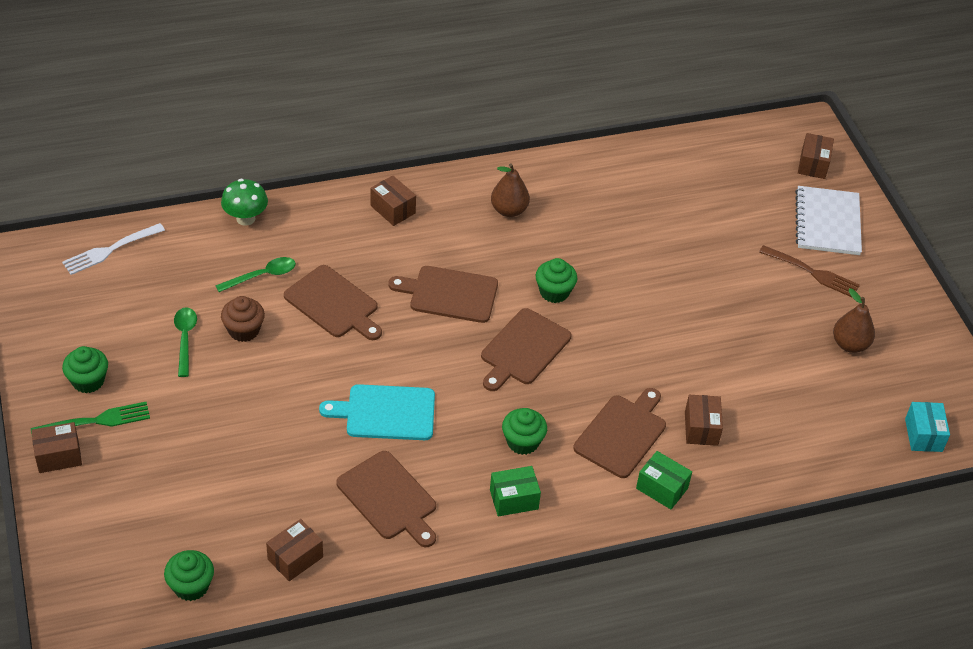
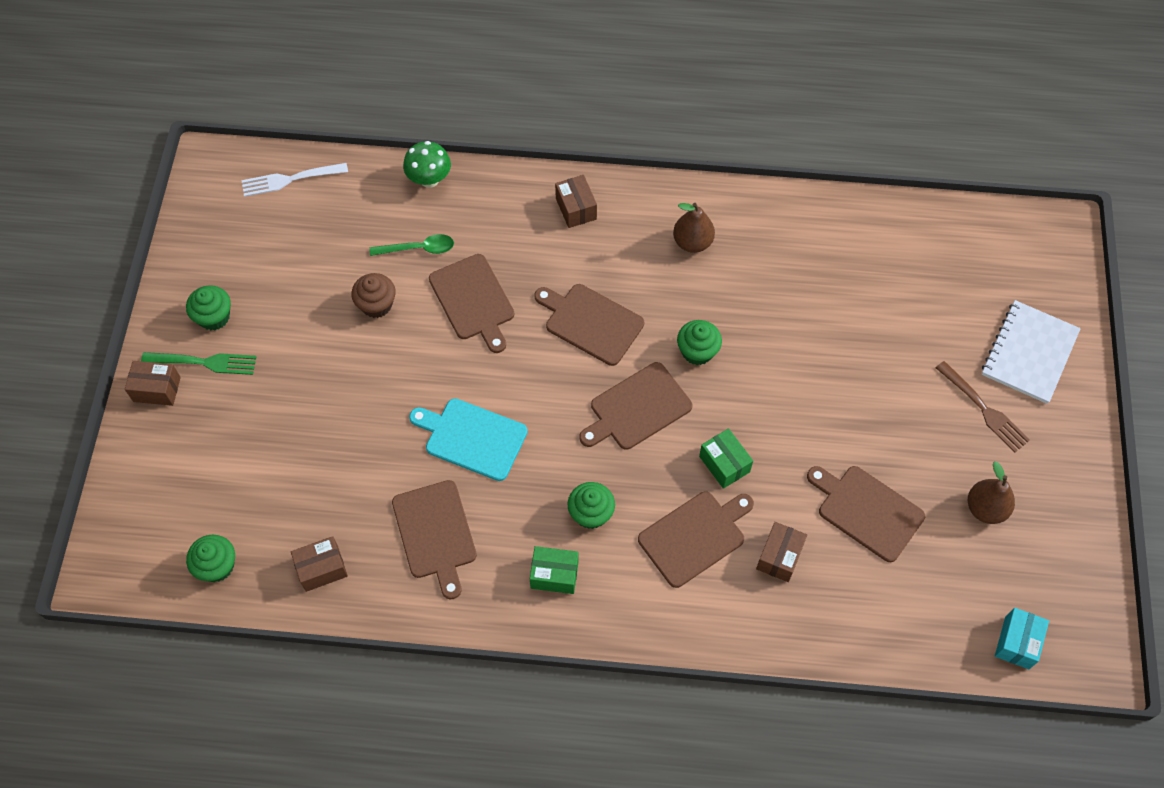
camera: 25 degrees right, 15 degrees up
(185, 339) = (319, 298): green spoon -> none
(662, 488) = (708, 612): green box -> green box (724, 464)
(756, 373) = (867, 511): none -> brown cutting board
(813, 164) = (1046, 277): brown box -> none

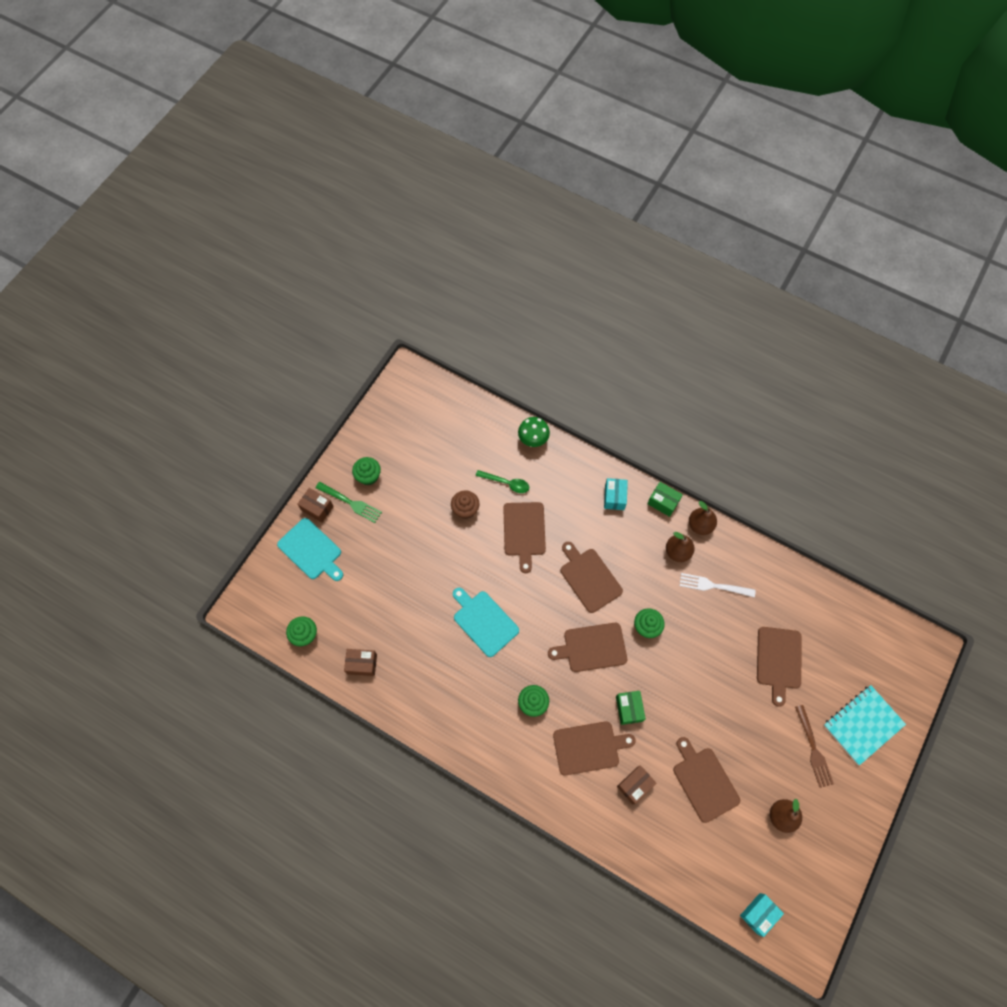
camera: 25 degrees right, 5 degrees up
(174, 449) = (311, 550): none -> turquoise cutting board
(291, 179) = (450, 404): white fork -> white fork (714, 585)
(435, 533) = (436, 672): brown cutting board -> brown cutting board (779, 660)
(554, 575) = (493, 732): green box -> green box (663, 502)
(576, 209) = (614, 497): brown box -> turquoise box
(705, 198) = (700, 525): none -> brown pear
(1029, 353) = (863, 725): white notebook -> turquoise notebook

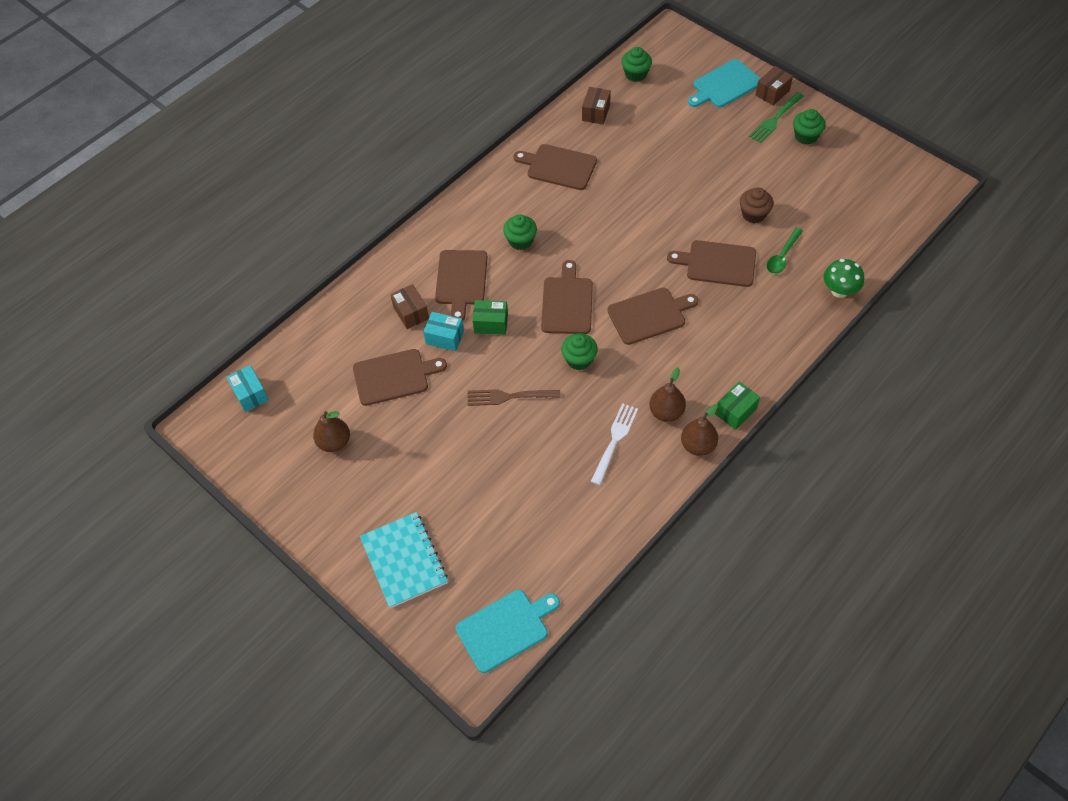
camera: 105 degrees right, 10 degrees down
(484, 621) = (618, 213): turquoise cutting board -> turquoise cutting board (505, 628)
(614, 497) = (749, 360): turquoise box -> turquoise box (444, 338)
(779, 660) = (505, 488): brown cutting board -> brown cutting board (558, 167)
(813, 748) = (394, 496): brown fork -> brown fork (510, 396)

